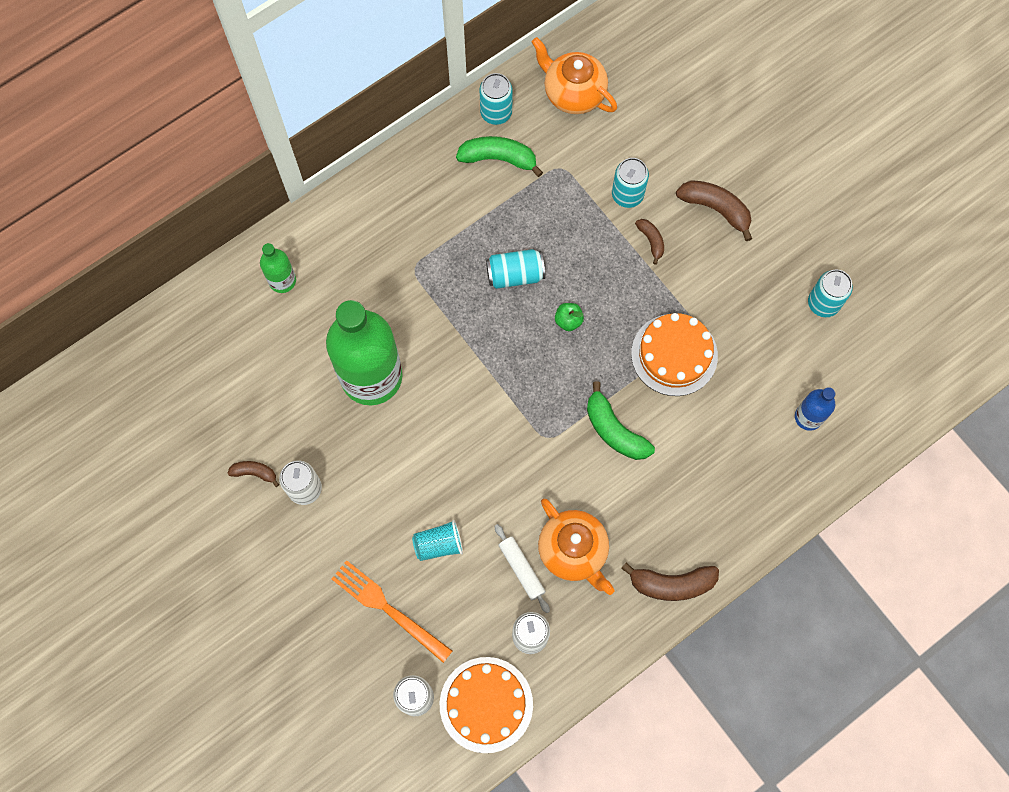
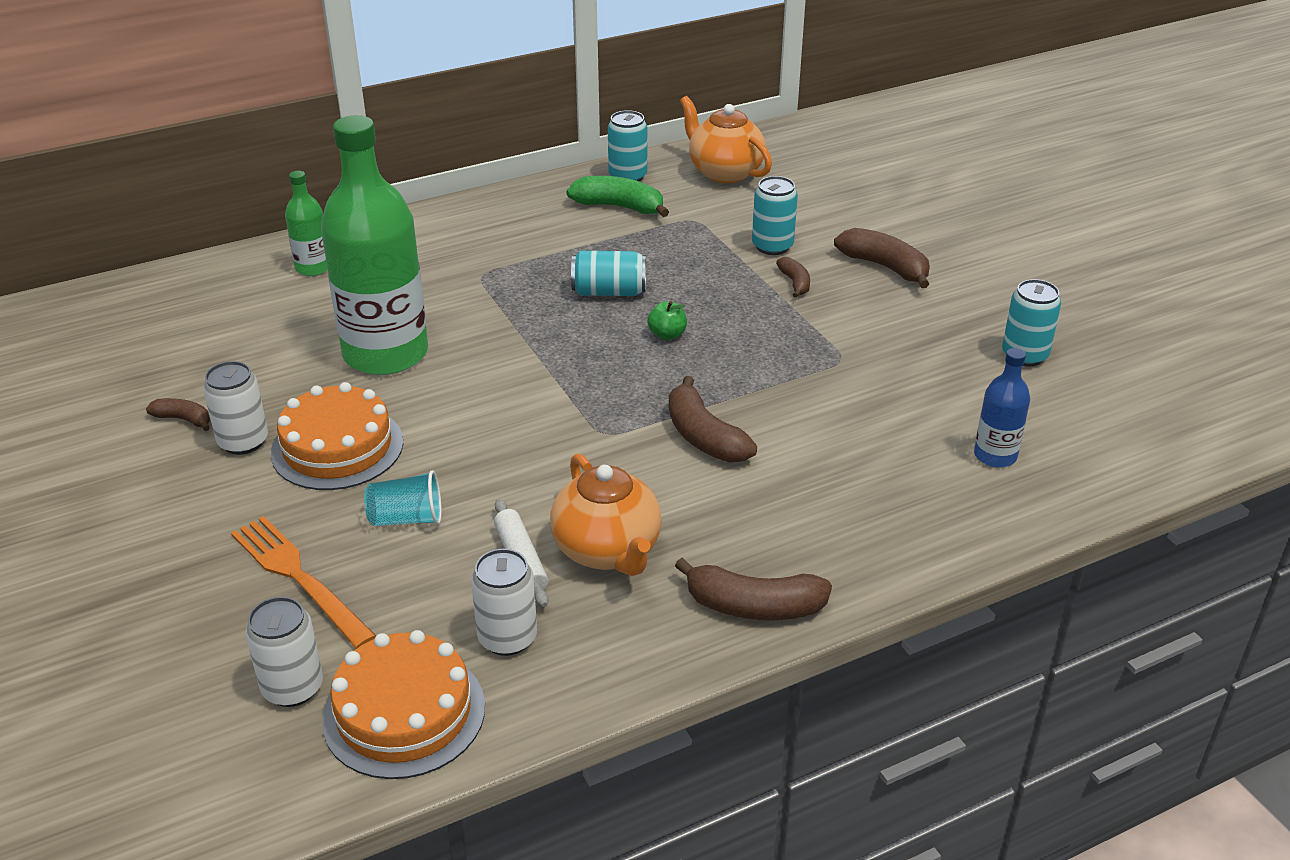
camera: 10 degrees right, 35 degrees down
(614, 430) = (704, 436): green banana -> brown banana
(674, 354) = (806, 378): orange cake -> orange cake (337, 447)

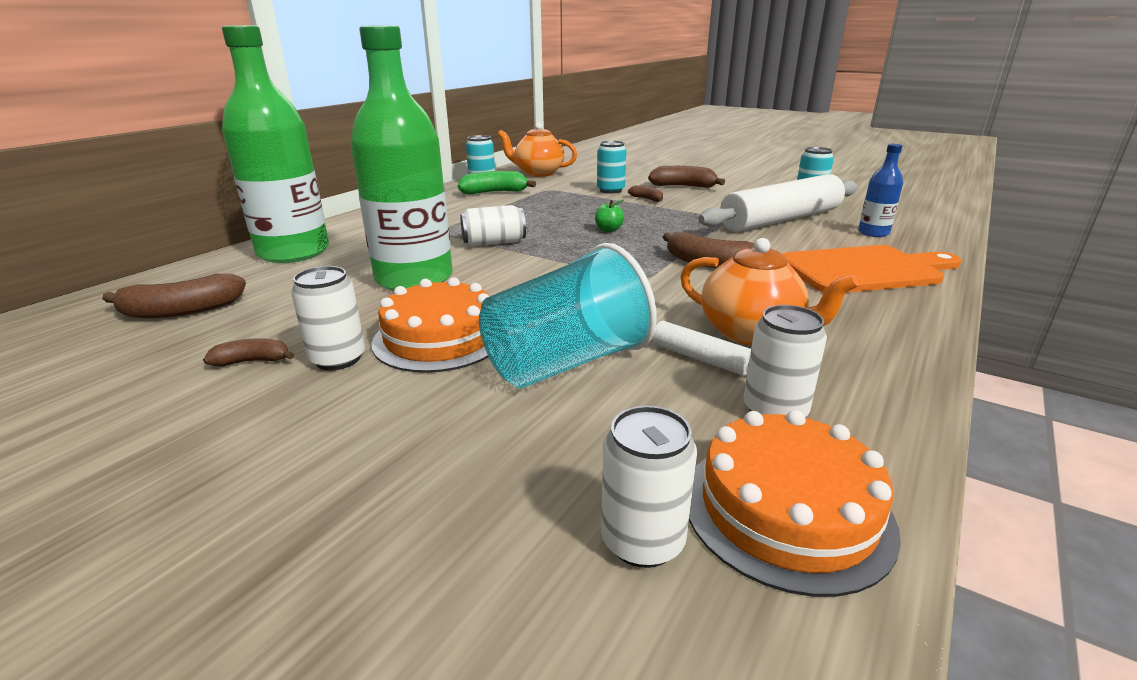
camera: 30 degrees left, 10 degrees down
(299, 577) = (519, 438): orange fork -> none
(313, 268) = (293, 252): green bottle -> green bottle, size x2.19
(406, 518) = (566, 363): turquoise cup -> turquoise cup, size x2.04
(516, 317) = (494, 243): none -> white can
(609, 292) = (541, 221): turquoise can -> none
(753, 606) = (896, 330): brown banana -> brown banana (182, 311)
(868, 514) = (865, 270): none -> orange cutting board
(912, 387) = (781, 220): none -> white rolling pin

